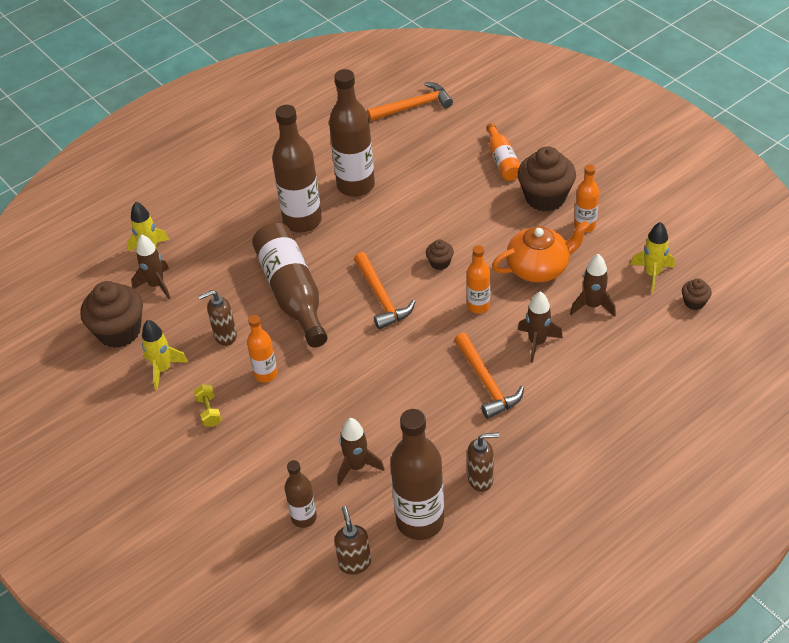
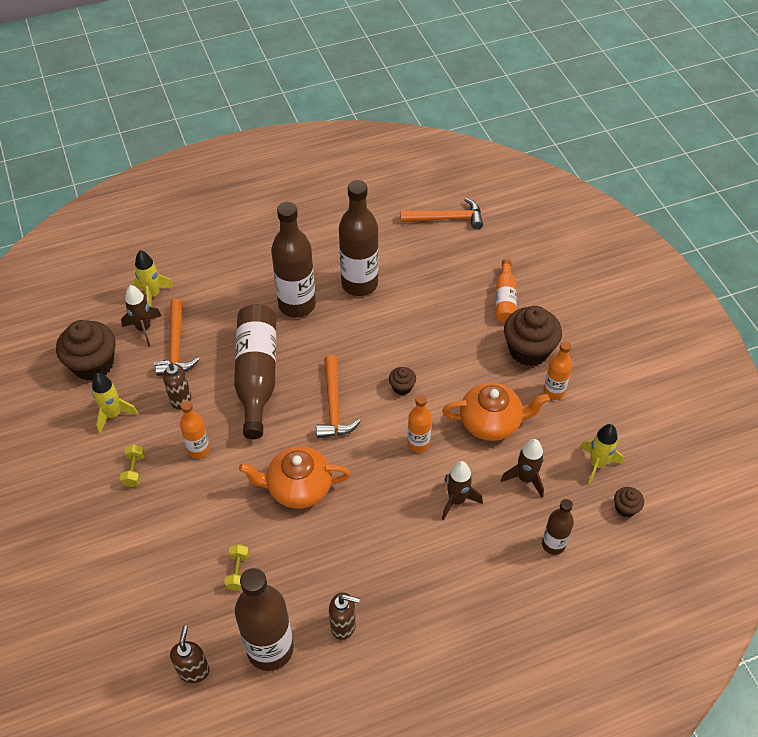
camera: 15 degrees right, 5 degrees up
(304, 517) = (169, 607): brown bottle -> brown bottle (553, 544)
(357, 466) = (238, 572): brown rocket -> yellow dumbbell
(380, 377) = (298, 487): none -> orange teapot
(486, 382) = (391, 526): orange hammer -> orange hammer (176, 346)

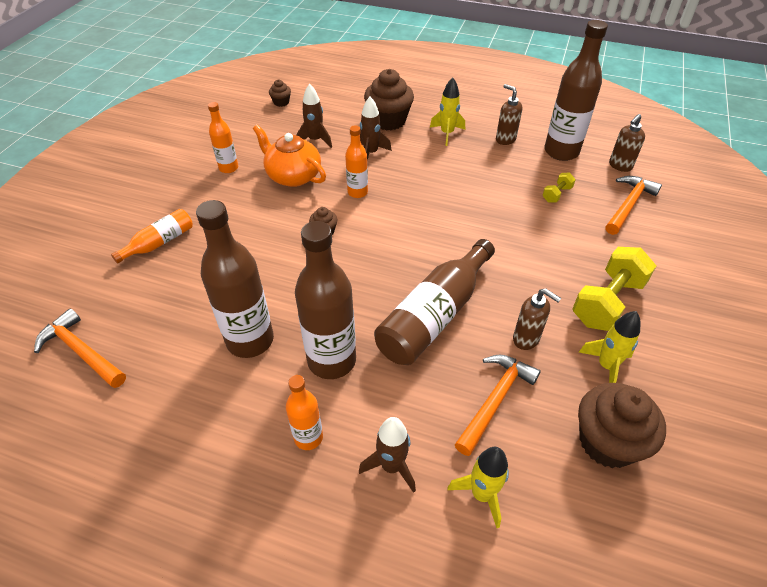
camera: 140 degrees left, 5 degrees down
(134, 470) = (607, 302): yellow dumbbell -> yellow dumbbell, size x2.14
(144, 329) = (521, 449): brown rocket -> brown rocket (391, 466)
(199, 449) = (536, 285): orange bottle -> orange bottle (308, 437)
(298, 487) = (472, 215): orange teapot -> none
(333, 406) = (392, 251): orange hammer -> orange hammer (628, 205)
(528, 350) = (203, 199): brown cupcake -> brown cupcake (388, 121)
(553, 544) = (342, 110): brown bottle -> none
(597, 464) = (265, 124): yellow rocket -> yellow rocket (447, 133)

